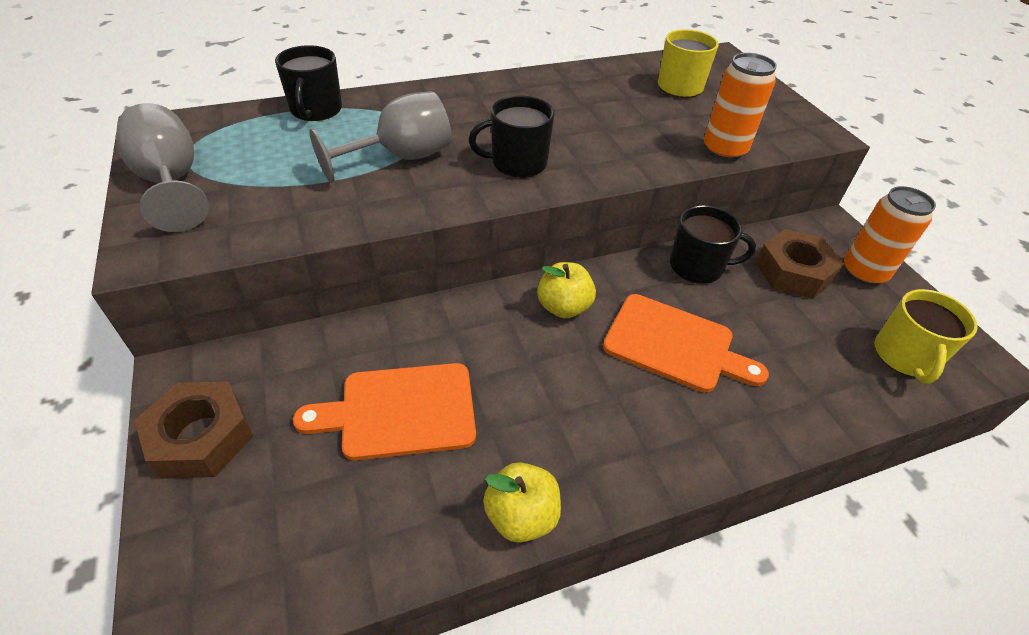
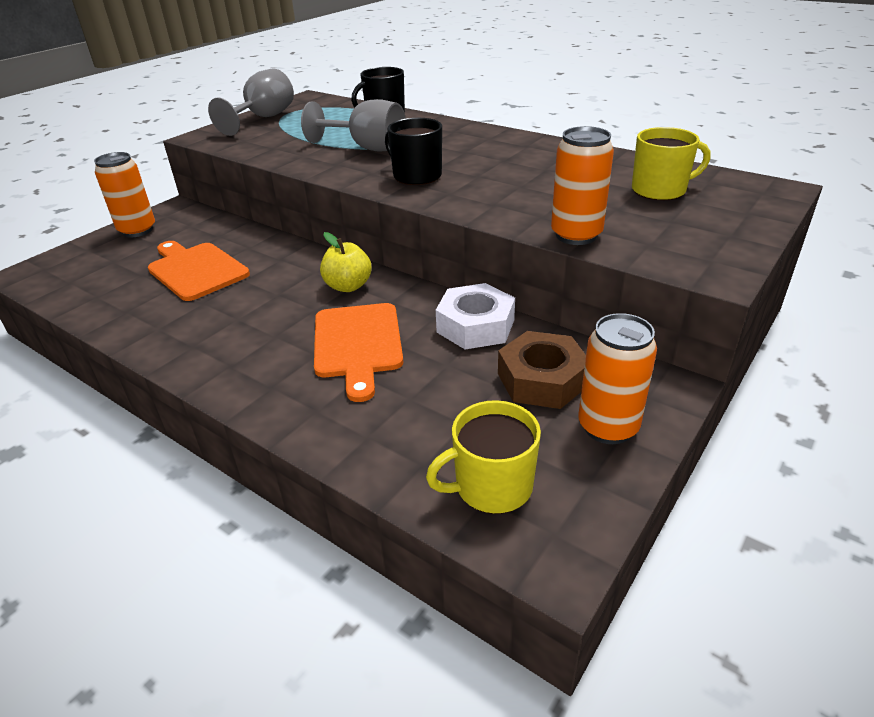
camera: 60 degrees right, 10 degrees down
(201, 437) = (137, 230): brown nut -> orange can
(521, 516) = (141, 336): yellow apple -> none
(697, 266) = (475, 326): black mug -> white nut

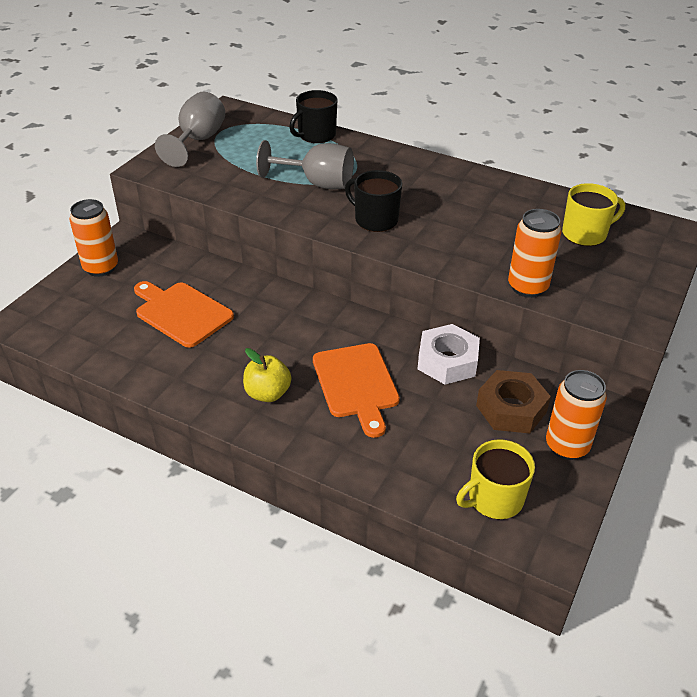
camera: 10 degrees left, 5 degrees up
(348, 286) = (327, 325): yellow apple -> yellow apple (267, 393)

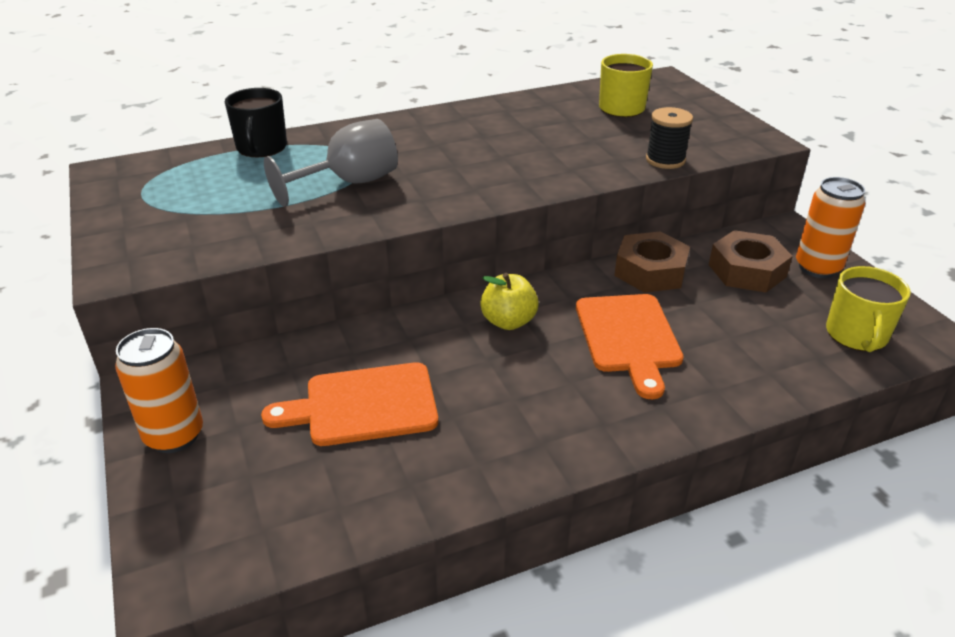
camera: 50 degrees left, 5 degrees down
(198, 141) = (131, 215): grey goblet -> none
(267, 393) = (582, 403): yellow apple -> yellow apple (508, 321)
(356, 384) = (628, 337): orange cutting board -> orange cutting board turned 60 degrees clockwise
(375, 220) = (463, 181): black mug -> none
(447, 361) = (650, 271): white nut -> brown nut
(527, 287) = (665, 160): orange can -> black spool

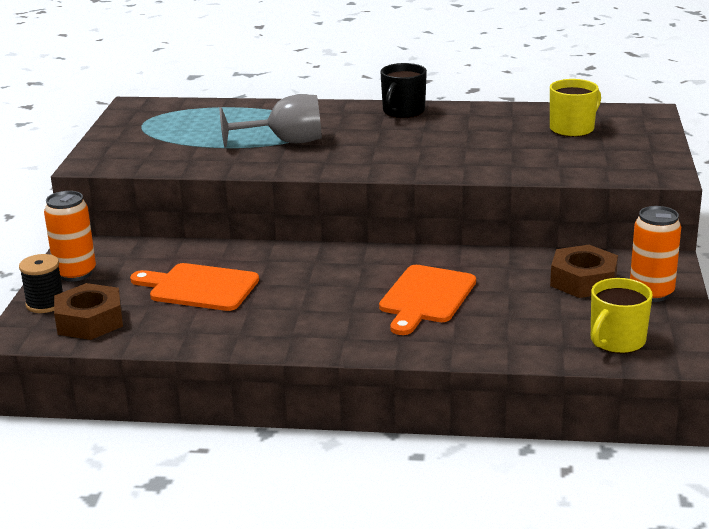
camera: 30 degrees right, 10 degrees down
(261, 148) = (249, 108): black mug -> black mug (403, 112)
(508, 321) = (348, 267): yellow apple -> none
(650, 271) = (499, 263): brown nut -> brown nut (90, 321)
(665, 160) = (552, 172): black spool -> black spool (45, 304)

